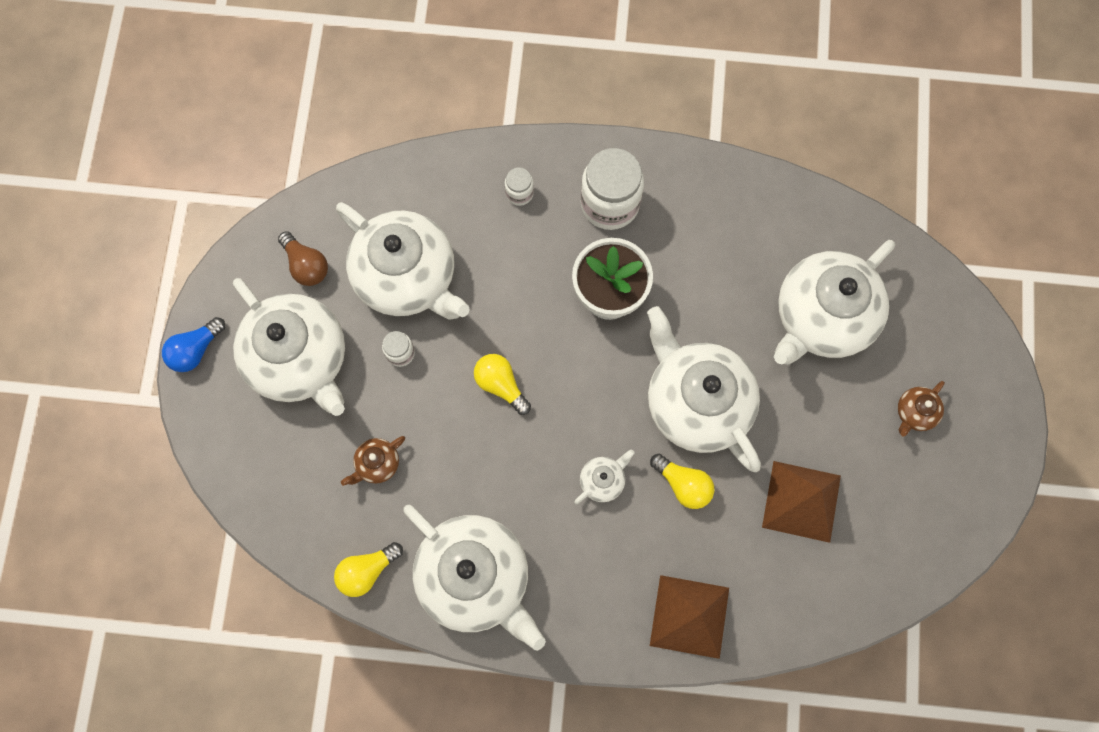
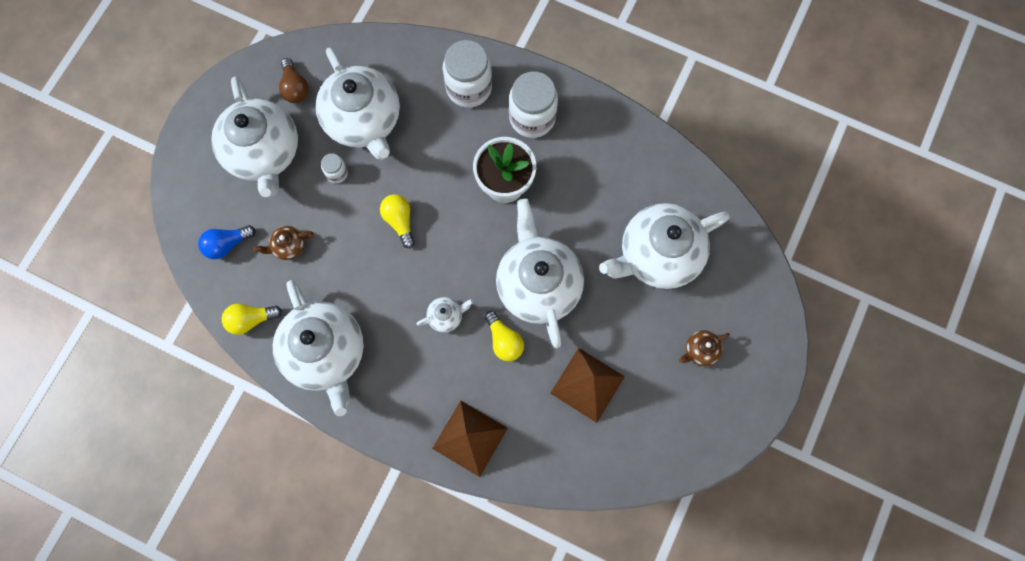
camera: 20 degrees right, 0 degrees up
(195, 350) = (194, 121): blue light bulb -> blue light bulb (227, 244)
(519, 193) = (469, 88): white jar -> white jar, size x2.10

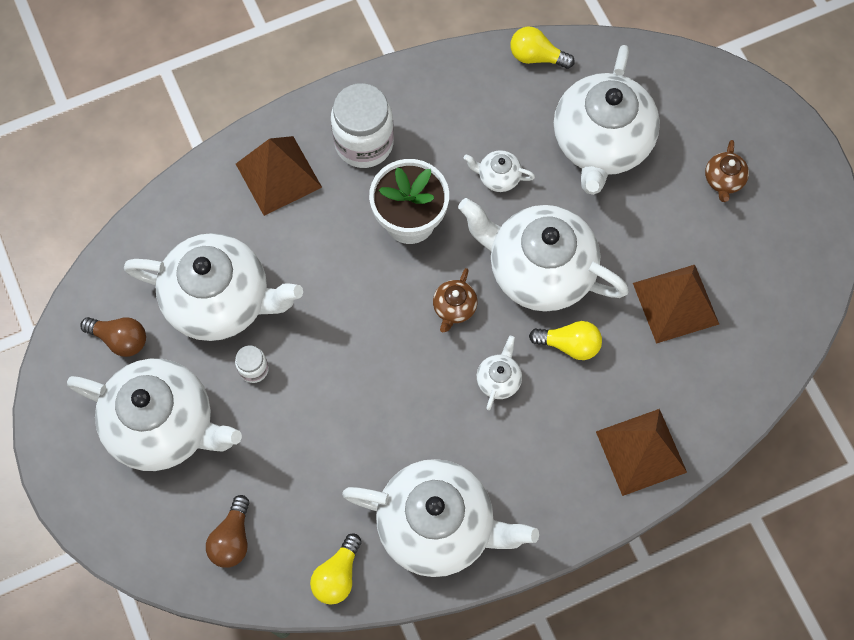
camera: 50 degrees left, 5 degrees down
(227, 244) = (232, 538): blue light bulb -> brown light bulb
(288, 246) = (290, 477): brown teapot -> brown teapot (454, 307)
(400, 221) = (361, 347): yellow light bulb -> yellow light bulb (536, 57)
(469, 88) = (278, 175): white jar -> brown pyramid
(579, 212) = (498, 177): none -> white teapot

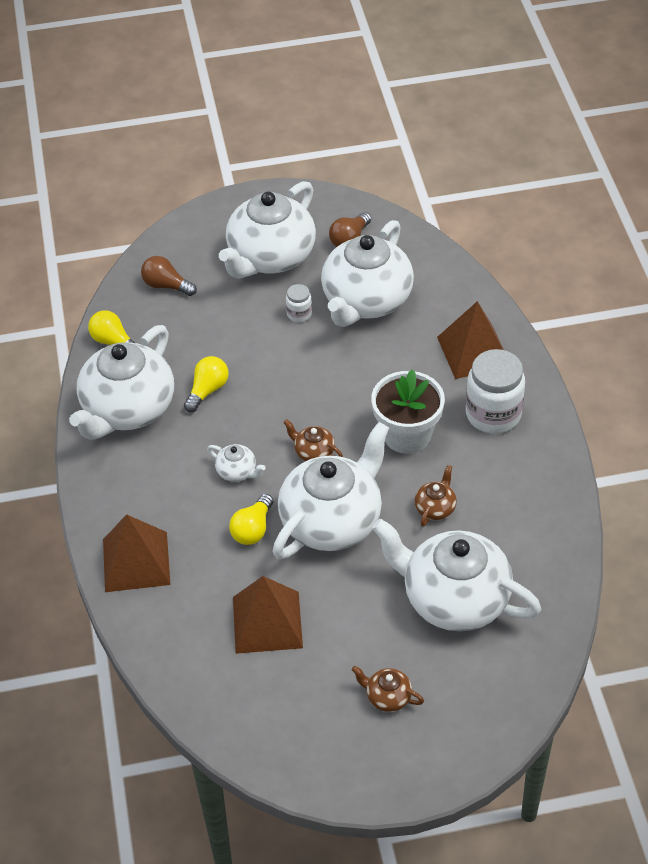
camera: 105 degrees right, 20 degrees down
(498, 177) = (435, 508): white teapot -> brown teapot
(536, 57) = (563, 564): yellow light bulb -> yellow light bulb (207, 390)

